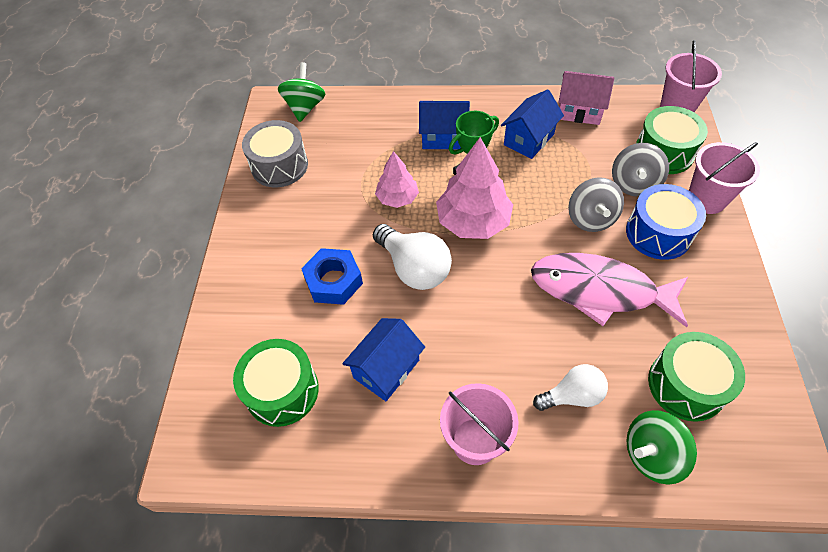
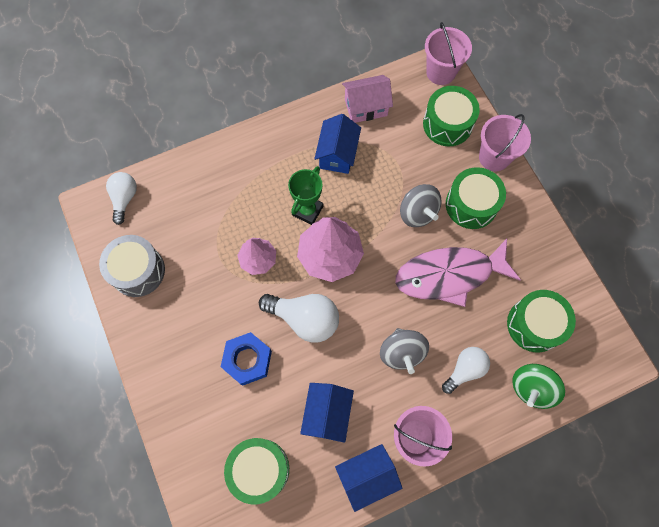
camera: 30 degrees left, 15 degrees up
(305, 107) = (125, 199): green spinning top -> white light bulb
(444, 137) = (266, 181): blue house -> blue house (366, 476)
(633, 184) = (436, 165): grey spinning top -> grey spinning top (401, 352)
(658, 233) = (471, 205): blue drum -> green drum

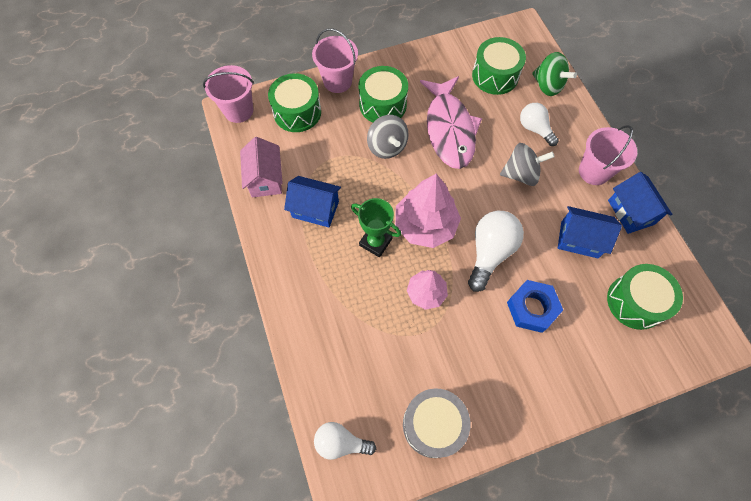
camera: 85 degrees left, 5 degrees down
(417, 213) = (387, 147): grey spinning top -> grey spinning top turned 90 degrees clockwise

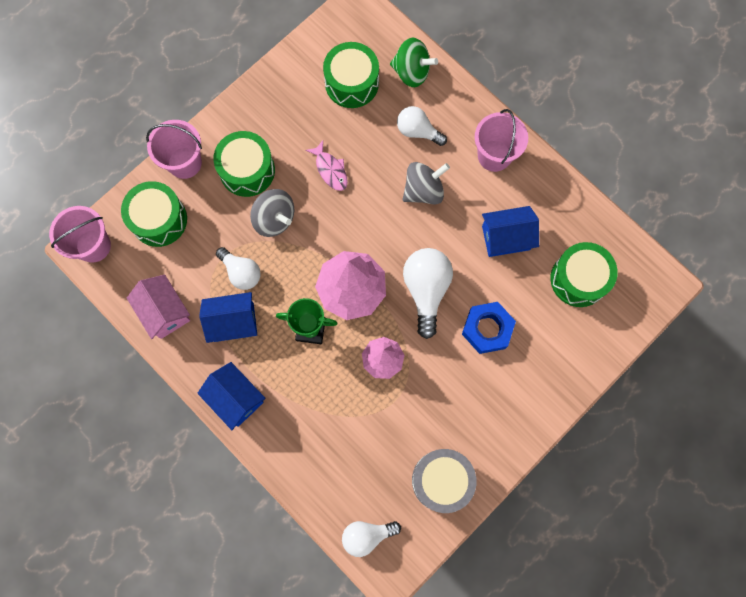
camera: 25 degrees left, 10 degrees up
(341, 175) = (241, 272): none -> white light bulb
(449, 129) = (330, 170): pink fish -> pink fish, size x0.45
(630, 212) = (544, 186): blue house -> blue house (235, 398)

